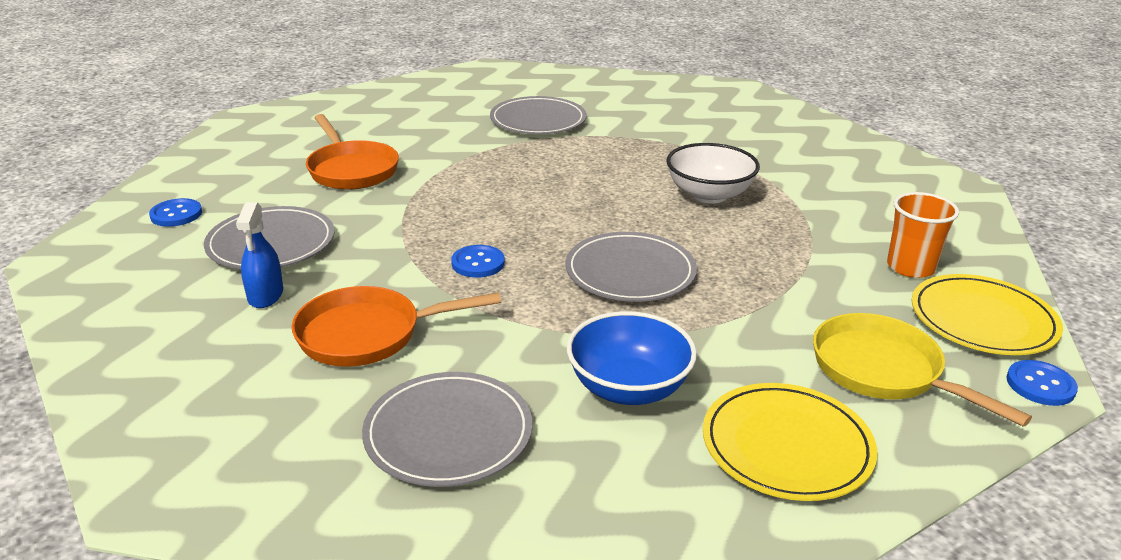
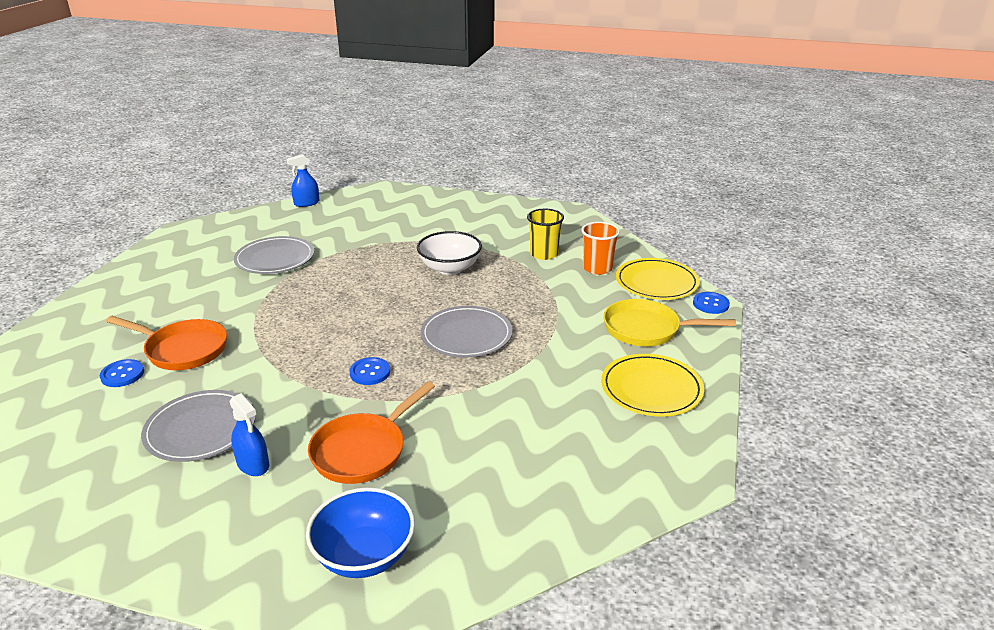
camera: 40 degrees left, 0 degrees up
(176, 214) = (80, 447): blue button -> blue button (122, 374)
(448, 433) = (491, 477): grey plate -> none
(628, 388) = (549, 400): blue bowl -> blue bowl (364, 555)
(640, 79) = (306, 203): none -> blue spray bottle
(854, 222) = (544, 254): none -> yellow cup

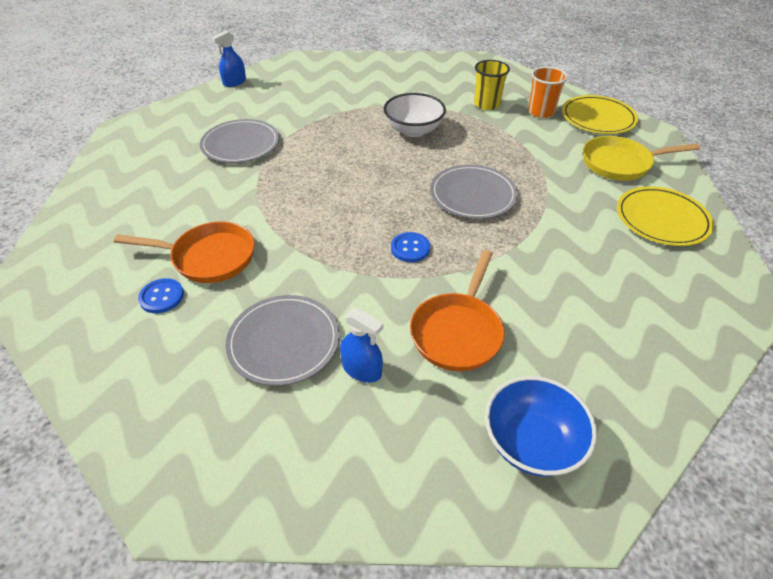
camera: 15 degrees left, 15 degrees up
(710, 304) = (654, 131): blue button -> none

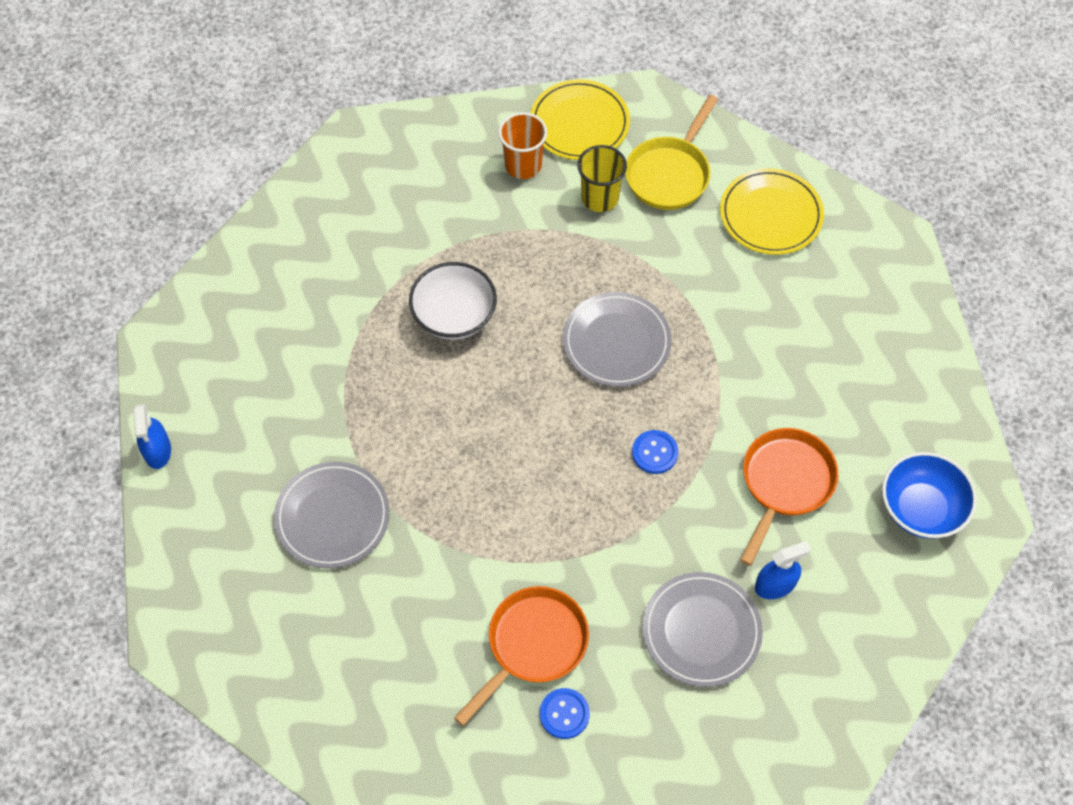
camera: 55 degrees left, 15 degrees up
(458, 331) = (784, 484): orange pan -> orange pan turned 120 degrees counterclockwise
(486, 104) = (462, 205): yellow cup -> yellow cup (600, 198)

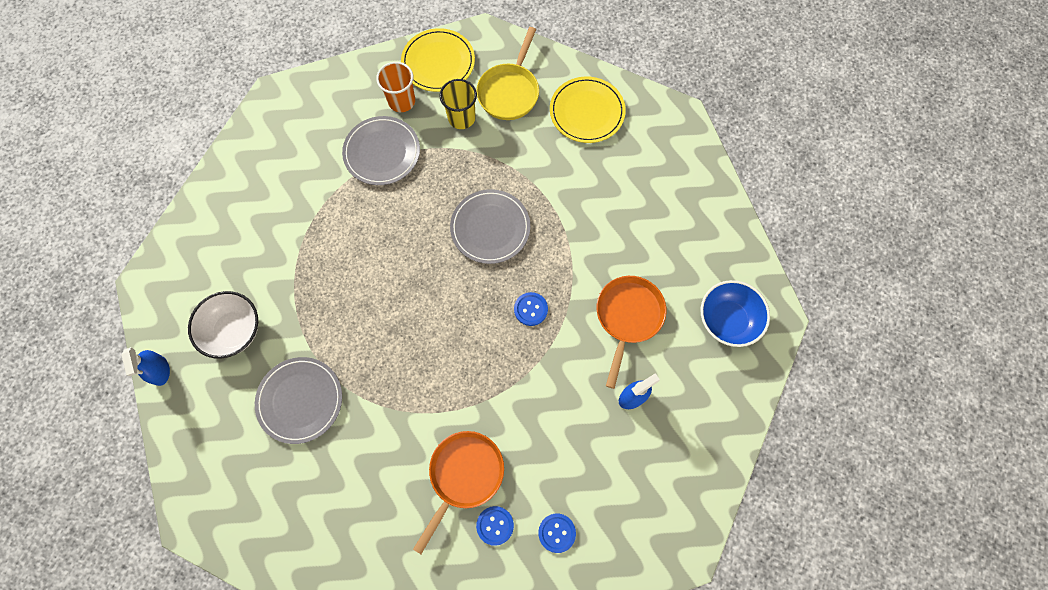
camera: 10 degrees left, 10 degrees up
(454, 316) = (368, 227): white bowl -> white bowl (234, 331)
(645, 737) = (557, 533): none -> blue button
(701, 631) = (585, 442): grey plate -> grey plate (382, 152)

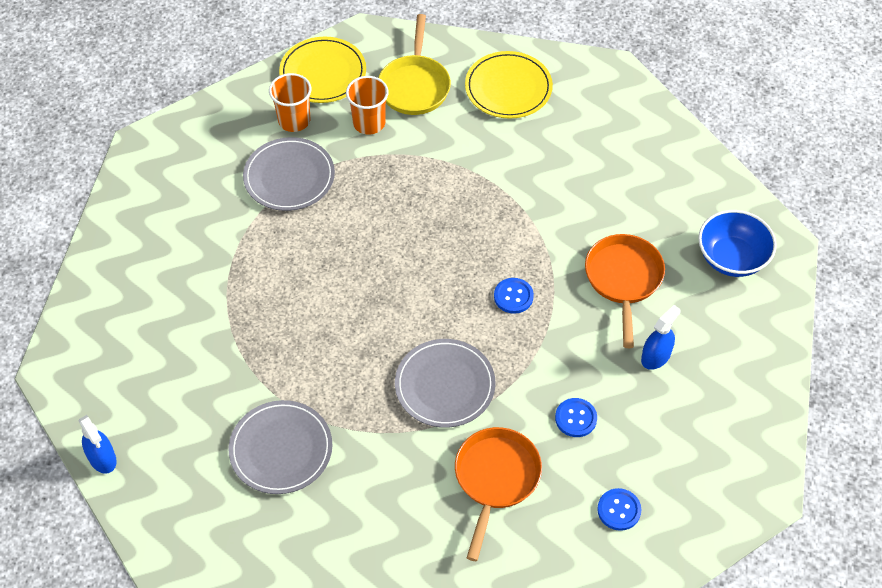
camera: 15 degrees left, 15 degrees down
(234, 331) = (177, 397): white bowl -> none
(461, 118) = (369, 123): yellow cup -> orange cup
(490, 228) = (440, 226): grey plate -> grey plate (445, 385)
(495, 525) = (548, 520): blue button -> blue button (575, 418)

